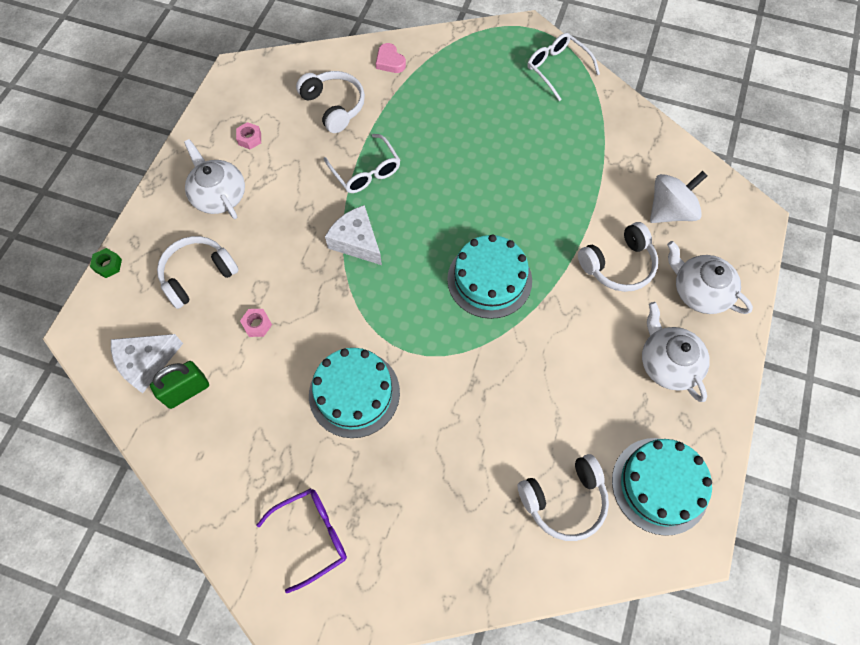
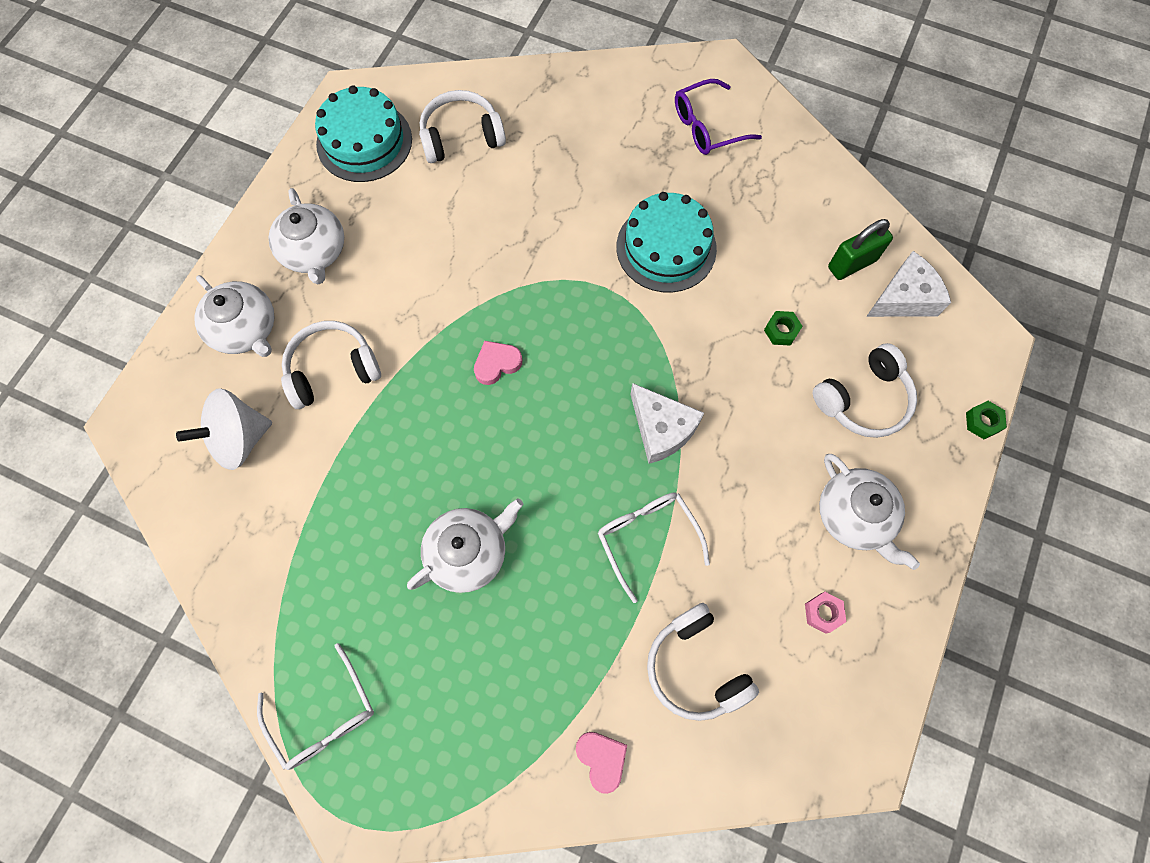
camera: 175 degrees left, 5 degrees up
(257, 325) = (781, 331): pink nut -> green nut
(487, 154) = (468, 552): none -> white teapot
(489, 279) = (497, 364): turquoise cake -> pink heart

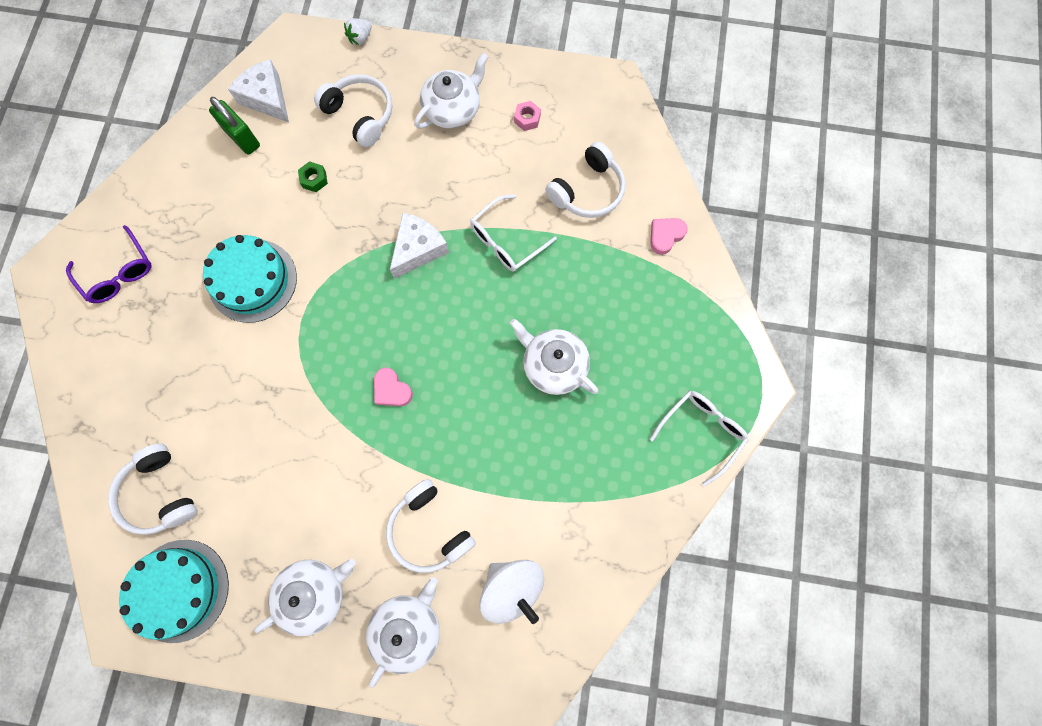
camera: 105 degrees left, 5 degrees up
(982, 422) = (360, 38): green nut -> white strawberry

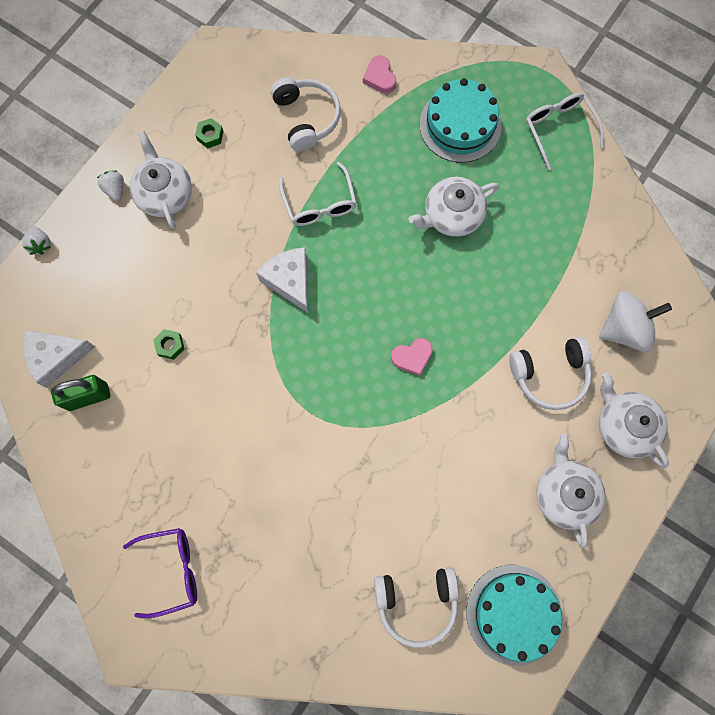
camera: 65 degrees left, 0 degrees up
(252, 280) = (246, 441): turquoise cake -> turquoise cake (460, 125)
(360, 115) = (125, 277): white headphones -> none
(437, 69) = (115, 189): none -> white strawberry
(527, 119) = (210, 136): pink nut -> green nut

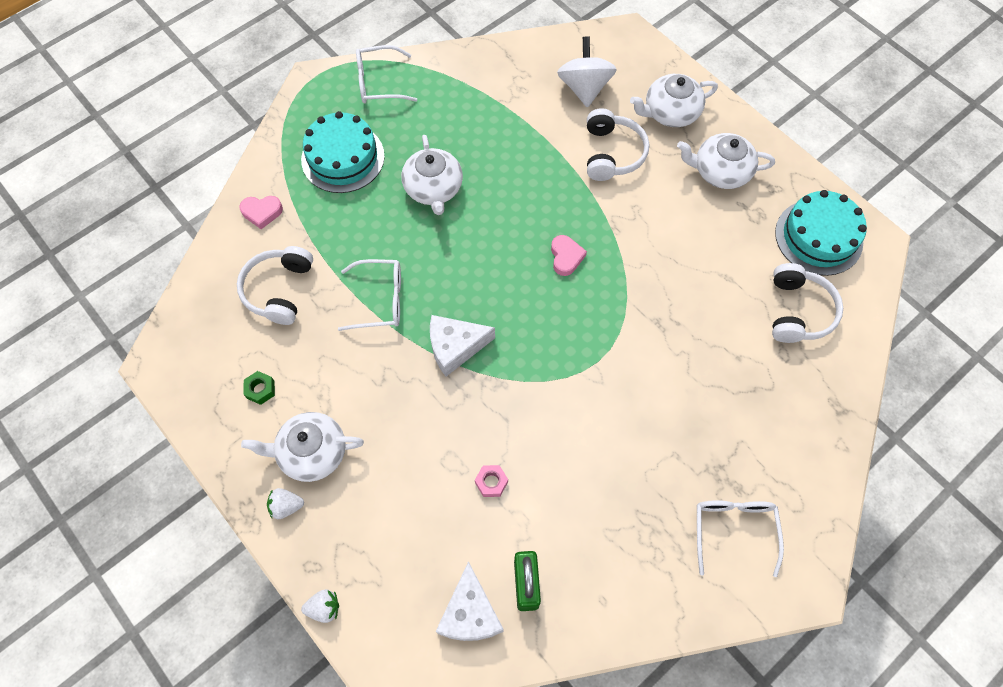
camera: 75 degrees left, 10 degrees down
(170, 345) = (491, 482): green nut -> pink nut
(171, 570) = (733, 530): purple glasses -> white glasses
(306, 118) = (279, 290): white headphones -> white headphones turned 75 degrees counterclockwise

